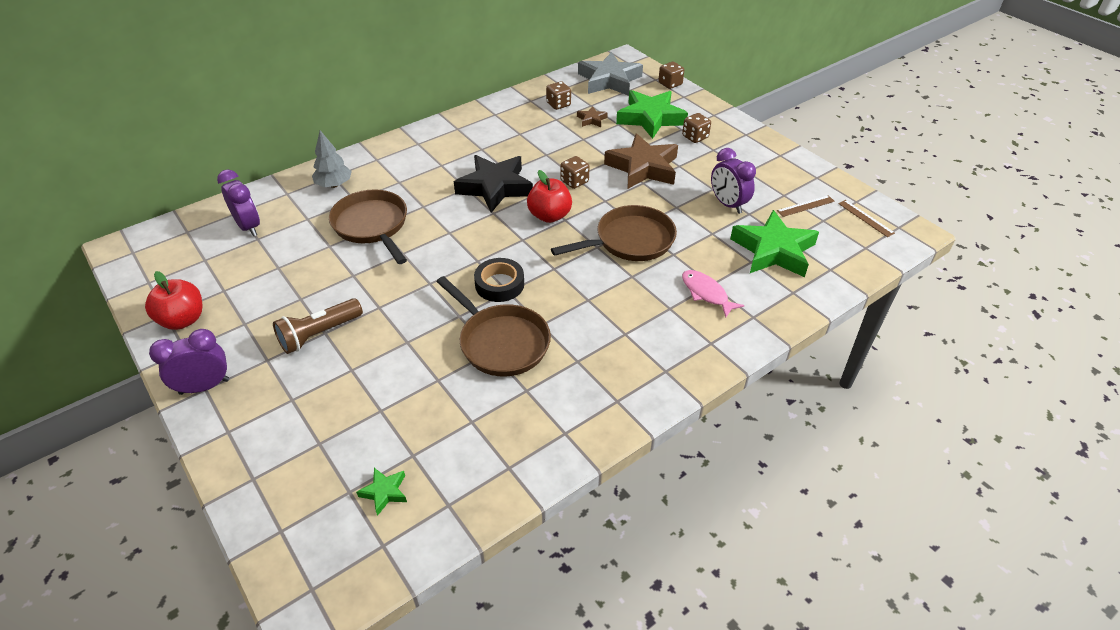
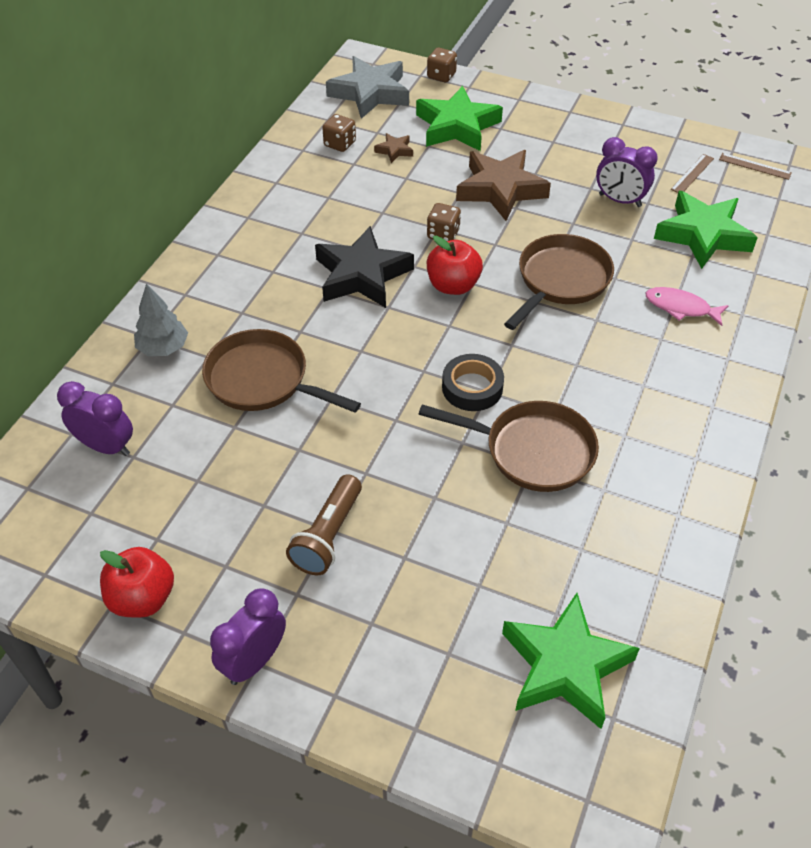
camera: 30 degrees left, 5 degrees up
(384, 492) = (565, 666): green star -> green star, size x2.27
(695, 137) = (522, 133): brown dice -> none

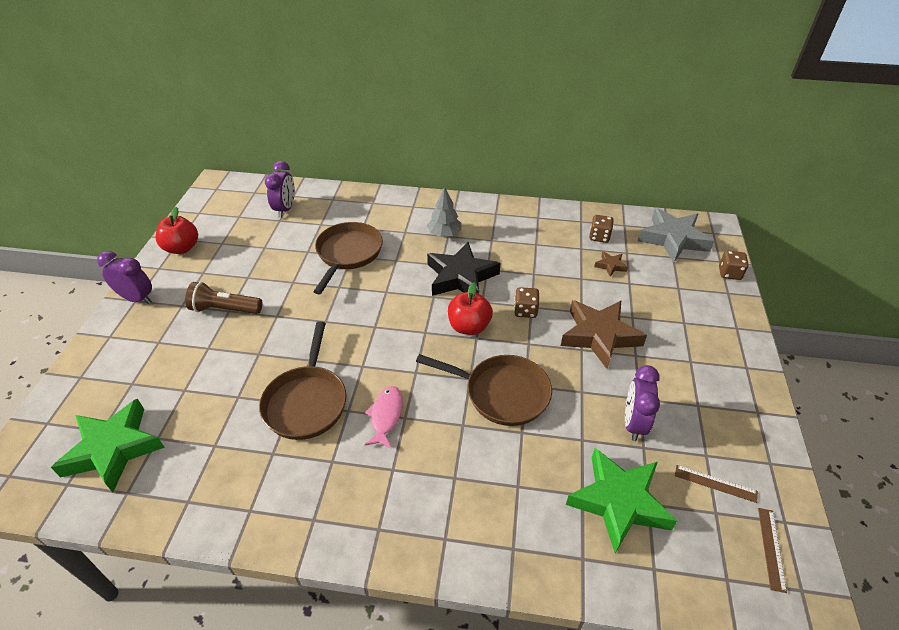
camera: 75 degrees right, 5 degrees down
(163, 348) = (365, 209): grey tree -> grey tree (444, 234)
(457, 126) = (666, 295): green star -> none
(472, 387) = (364, 356): black tape -> none
(681, 307) = (501, 491): pink fish -> pink fish (386, 416)

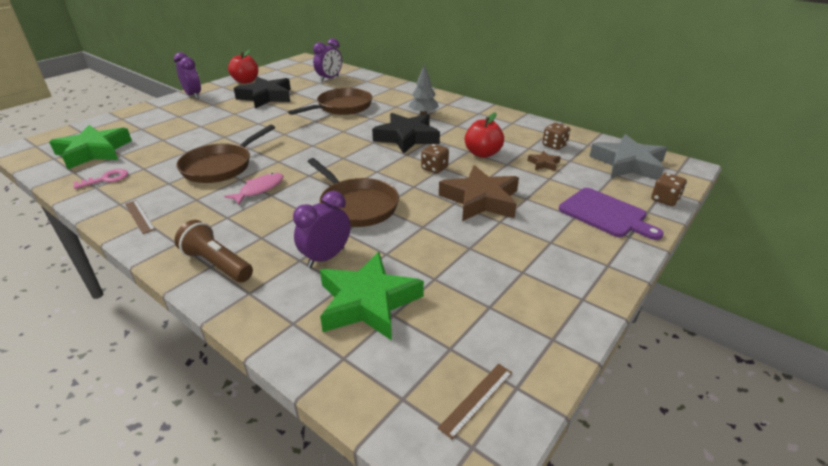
camera: 30 degrees right, 10 degrees down
(187, 483) = (106, 179): none -> pink key
(225, 309) = (233, 112): brown flashlight -> brown flashlight (217, 264)
(239, 268) = (266, 97): none -> black star
(469, 327) = (378, 164): red apple -> red apple (482, 153)
(633, 423) = (444, 260): purple clock -> purple clock (326, 257)
(703, 309) = (605, 214): none -> purple cutting board
(715, 483) = (474, 328): brown ruler -> brown ruler (139, 216)

